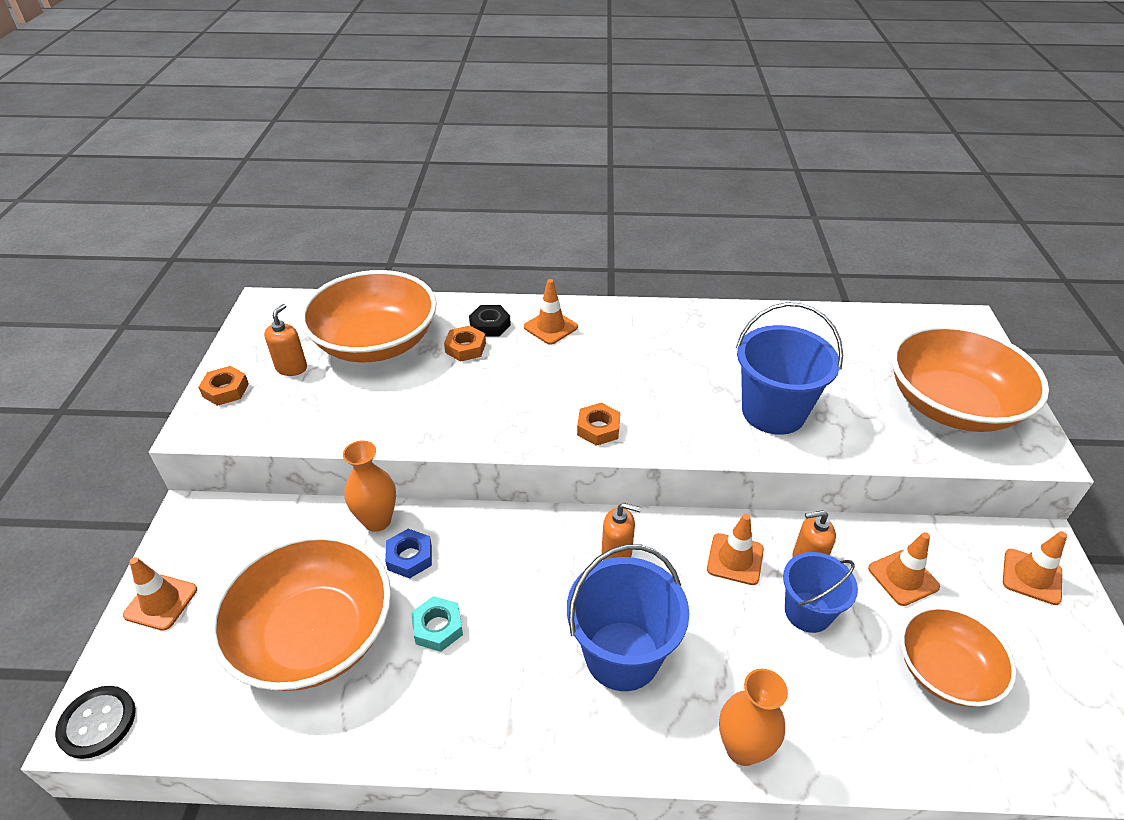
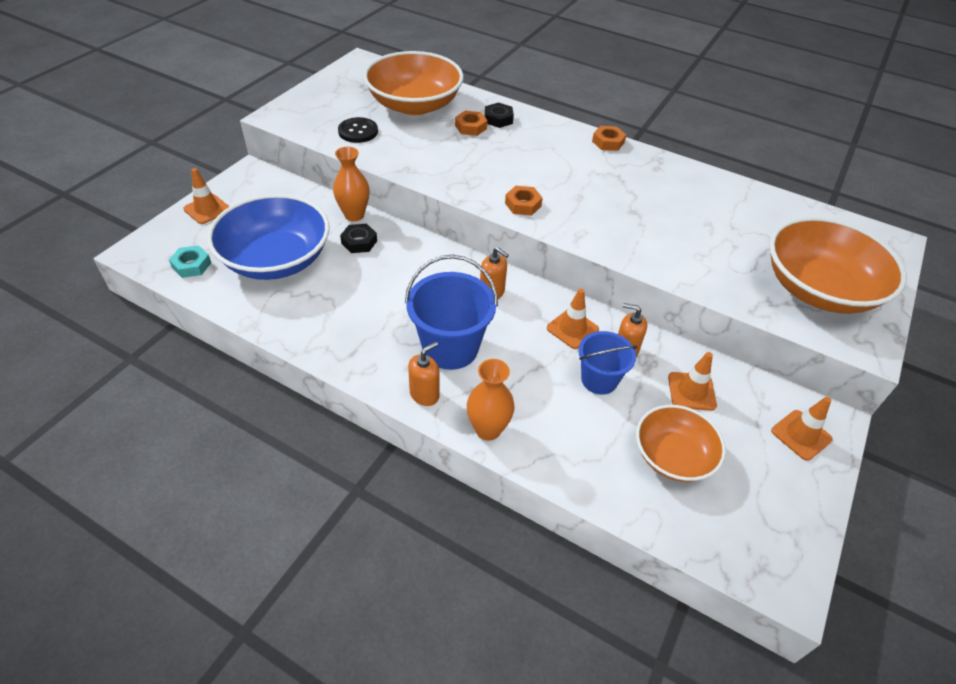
camera: 25 degrees right, 5 degrees up
(97, 723) = (140, 253): black button -> black button (358, 131)
(226, 390) = (304, 102): orange nut -> orange nut (608, 142)
(291, 368) = (351, 102): orange soap dispenser -> orange soap dispenser (424, 394)
(314, 635) = (276, 259): orange bowl -> blue bowl
(409, 557) = (359, 242): blue nut -> black nut
(437, 627) = (348, 285): turquoise nut -> turquoise nut (191, 265)
(550, 327) = (540, 134): orange traffic cone -> none
(773, 412) = (662, 241): blue bucket -> none

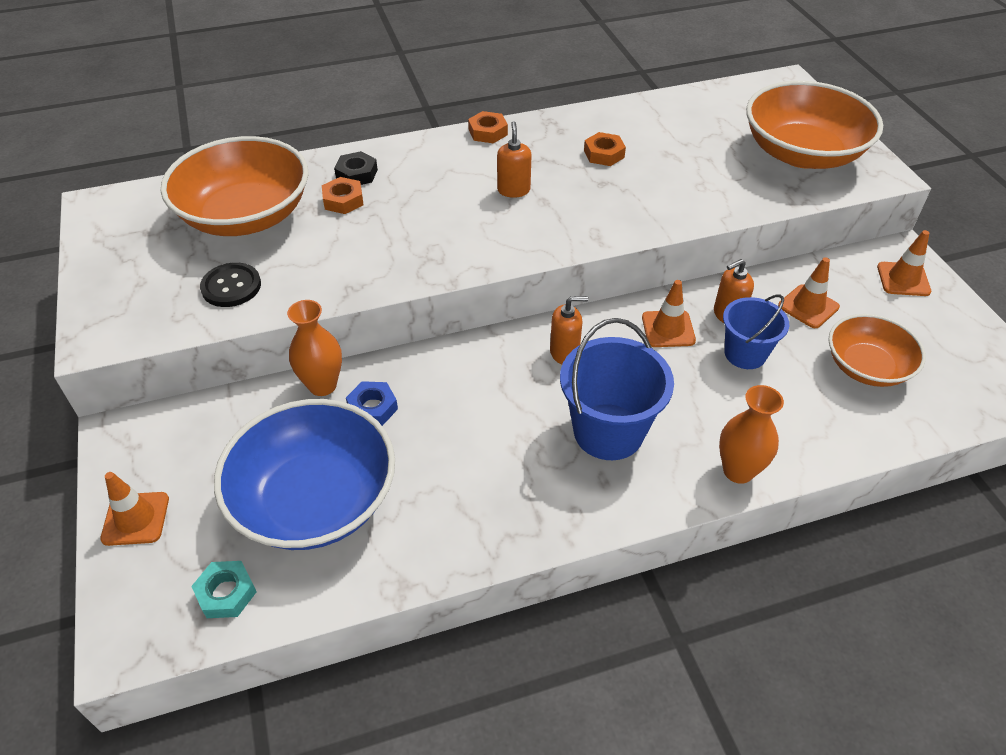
camera: 45 degrees left, 0 degrees up
(359, 242) = (372, 408): black nut -> blue nut
(424, 394) = (652, 491): orange soap dispenser -> orange soap dispenser (513, 190)
(523, 204) = (511, 243): orange nut -> orange nut (604, 154)

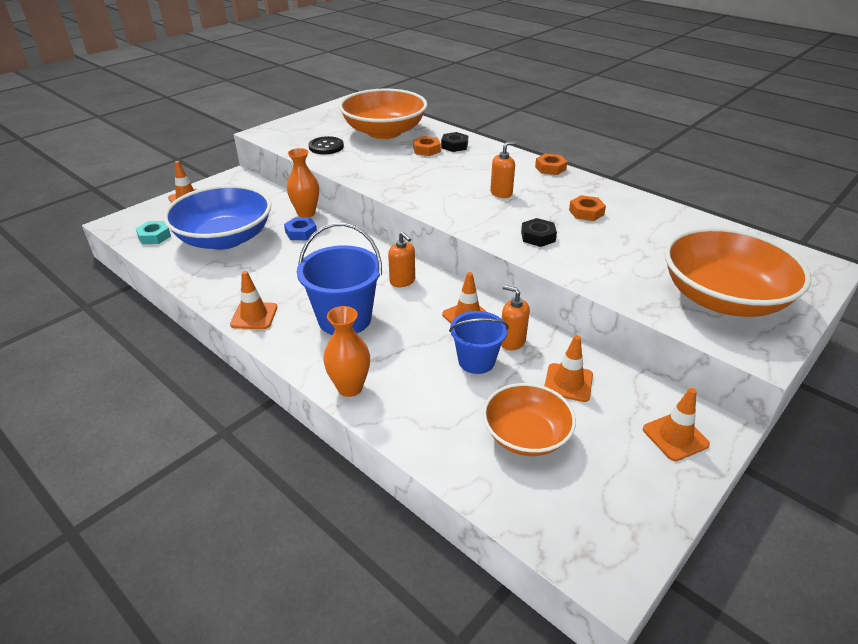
camera: 60 degrees right, 10 degrees down
(545, 520) = (254, 316): none -> orange traffic cone
(627, 206) = (538, 236): none -> black nut

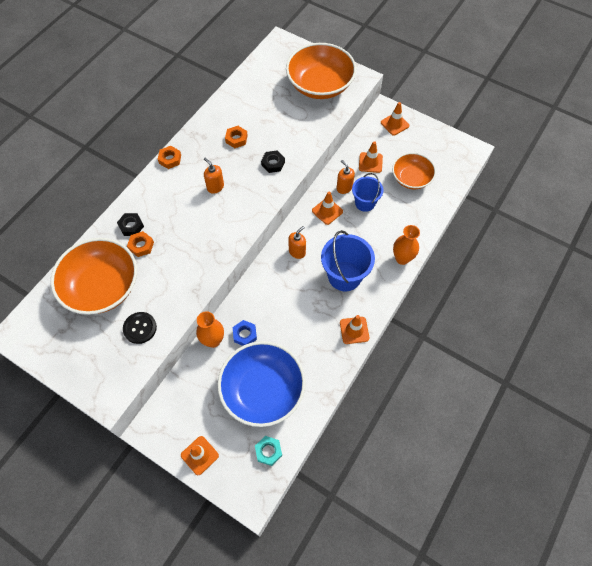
camera: 100 degrees left, 25 degrees up
(512, 341) = (344, 188): orange soap dispenser -> orange soap dispenser turned 120 degrees clockwise

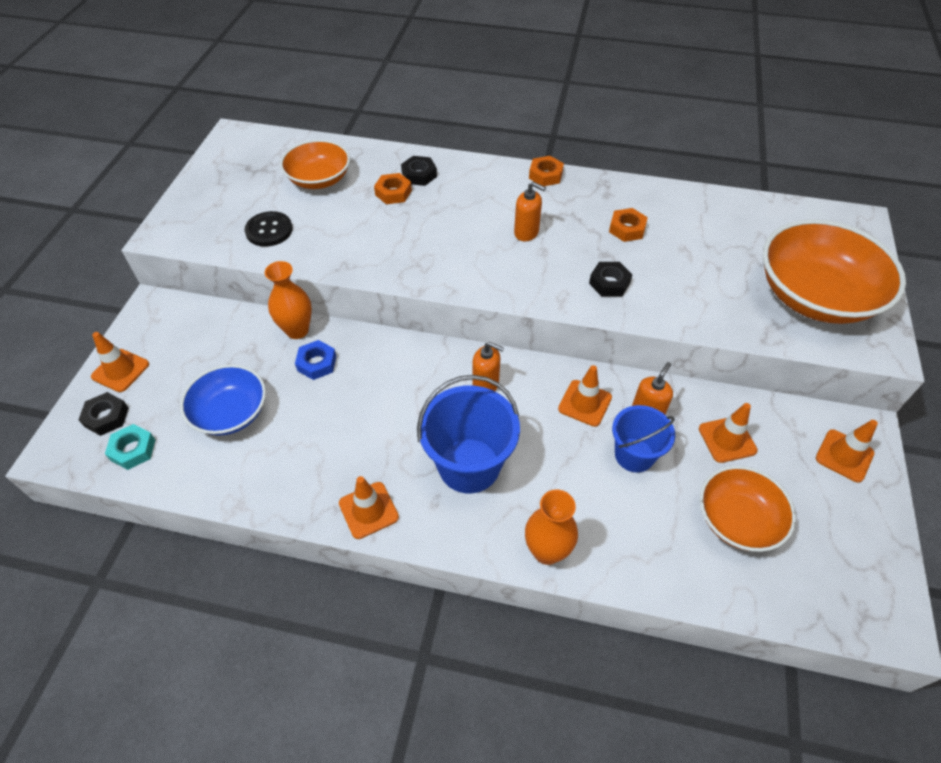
camera: 70 degrees right, 10 degrees down
(102, 287) = (319, 179): orange bowl -> orange bowl, size x0.61
(215, 187) = (526, 233): orange soap dispenser -> orange soap dispenser turned 90 degrees clockwise
(236, 466) = (106, 417): none -> black nut
(263, 390) = (231, 413): blue bowl -> blue bowl, size x0.61

